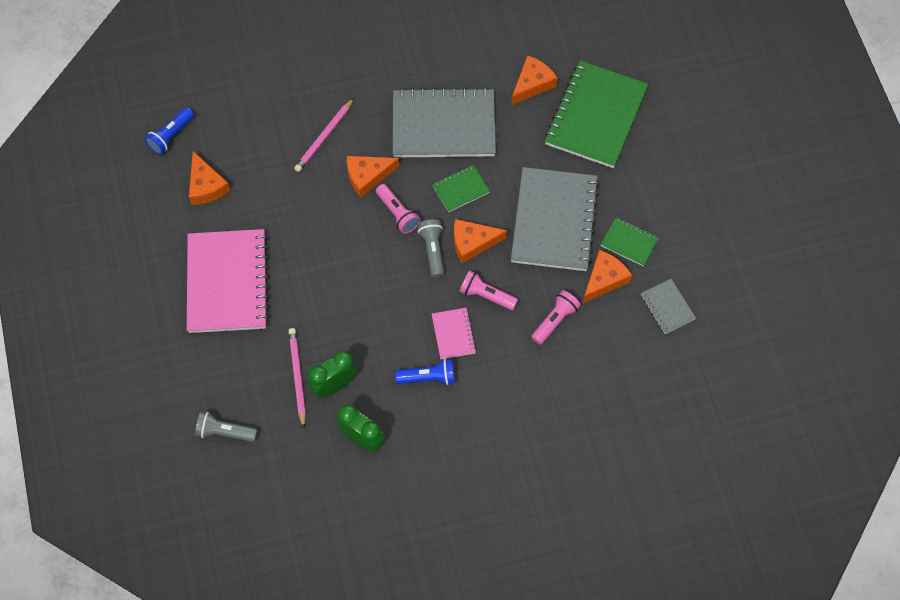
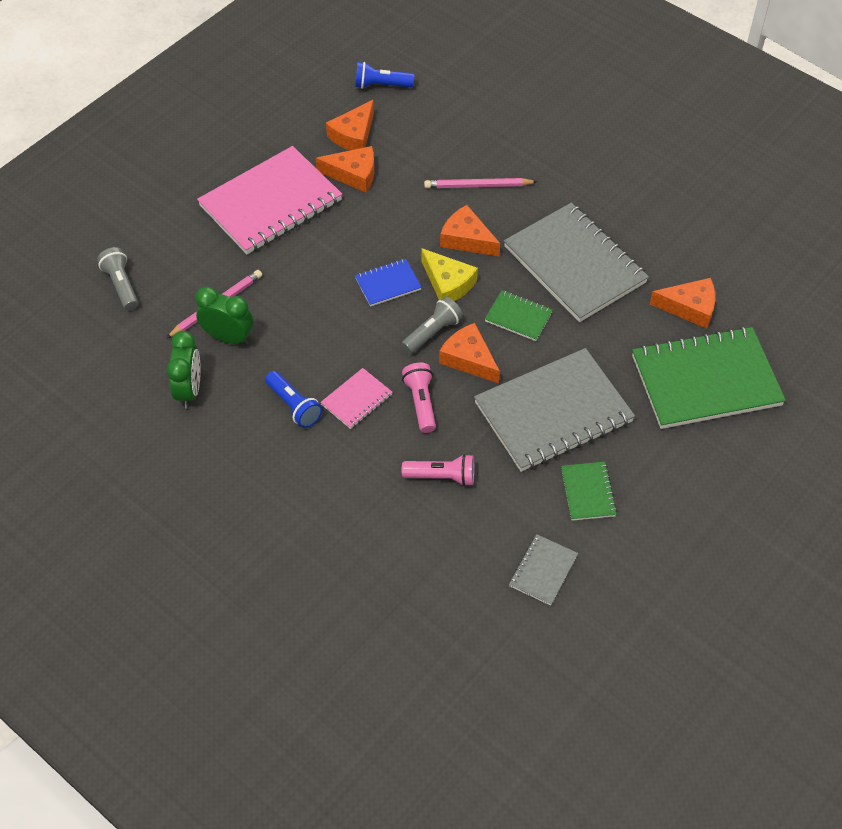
camera: 55 degrees right, 10 degrees down
(367, 252) = (388, 284): none -> blue notebook
(397, 214) = (448, 284): pink flashlight -> yellow cheese
(604, 279) = (525, 494): orange cheese -> orange cheese (353, 174)

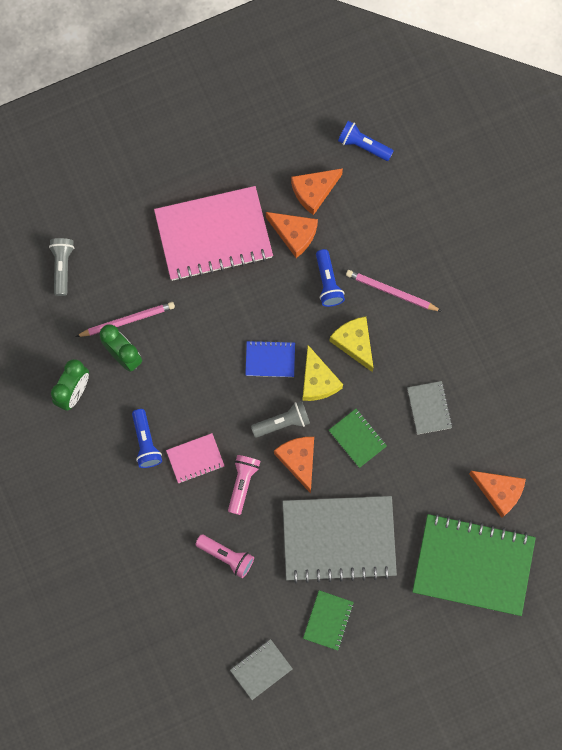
camera: 25 degrees right, 20 degrees up
(410, 201) = (328, 283): none -> blue flashlight
(466, 239) = (354, 343): orange cheese -> yellow cheese
(574, 265) = (429, 408): grey notebook -> grey notebook, size x0.46

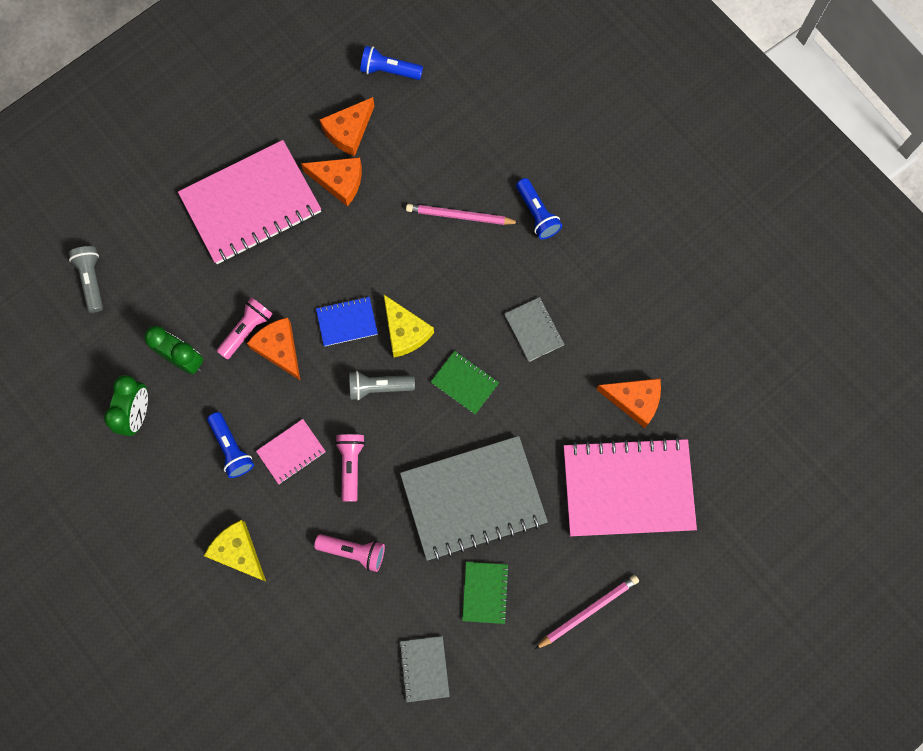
camera: 15 degrees left, 0 degrees up
(127, 320) = (178, 320): pink pencil -> pink pencil (588, 611)
(183, 344) = (247, 330): none -> pink flashlight
(261, 669) = (424, 668): grey notebook -> grey notebook turned 45 degrees counterclockwise
(283, 423) = (378, 387): grey flashlight -> grey flashlight turned 150 degrees counterclockwise
(298, 460) = (406, 424): orange cheese -> orange cheese (279, 349)
(328, 283) = (389, 224): blue flashlight -> blue flashlight (537, 214)
(354, 343) = (434, 281): yellow cheese -> yellow cheese (238, 552)
(473, 565) = (628, 488): green notebook -> pink notebook

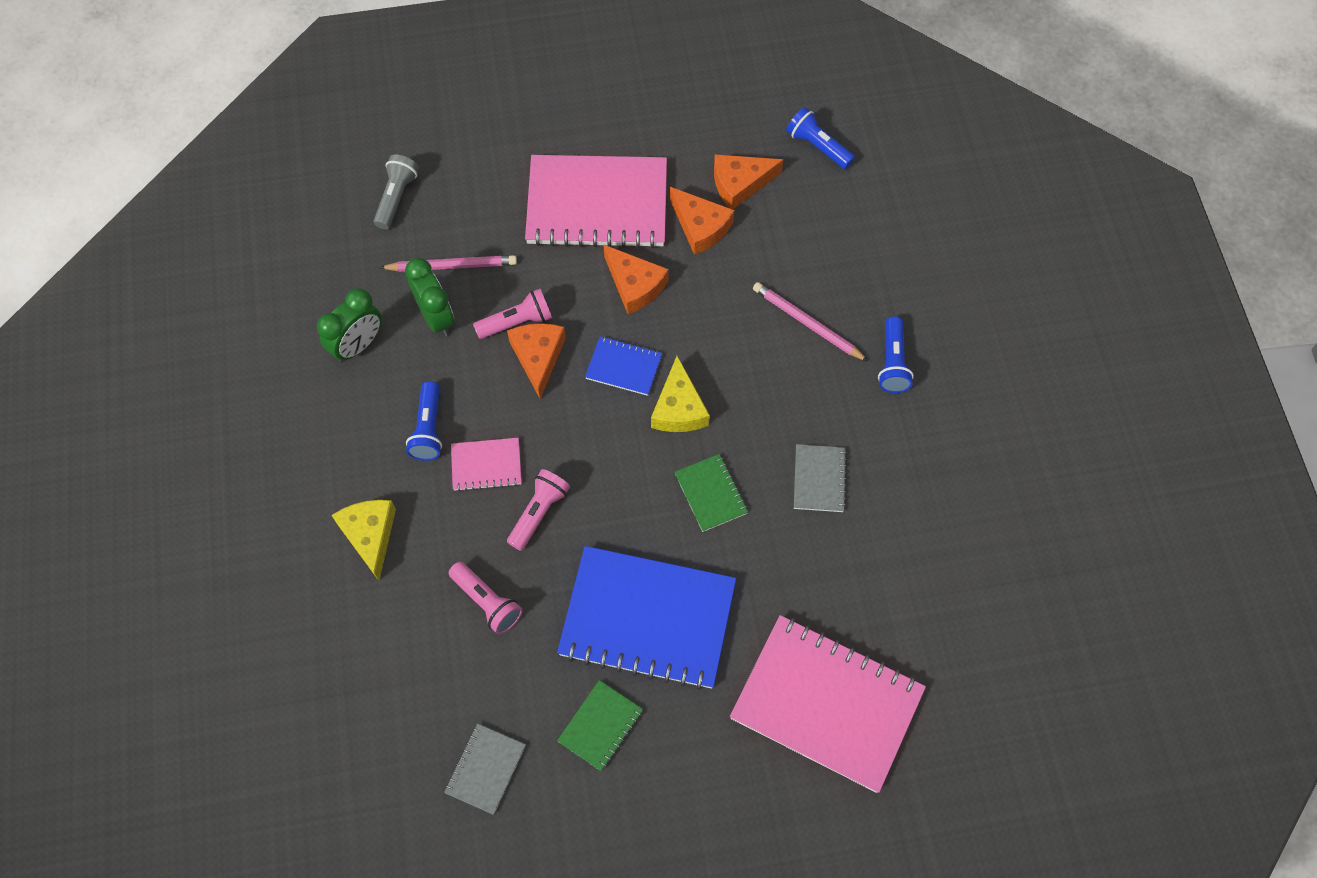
camera: 30 degrees right, 10 degrees down
(378, 387) = (616, 449): grey flashlight -> none
(473, 499) = (647, 619): grey notebook -> blue notebook
(588, 611) = (702, 813): pink pencil -> pink pencil (451, 266)
(634, 400) = (889, 613): orange cheese -> orange cheese (635, 285)

